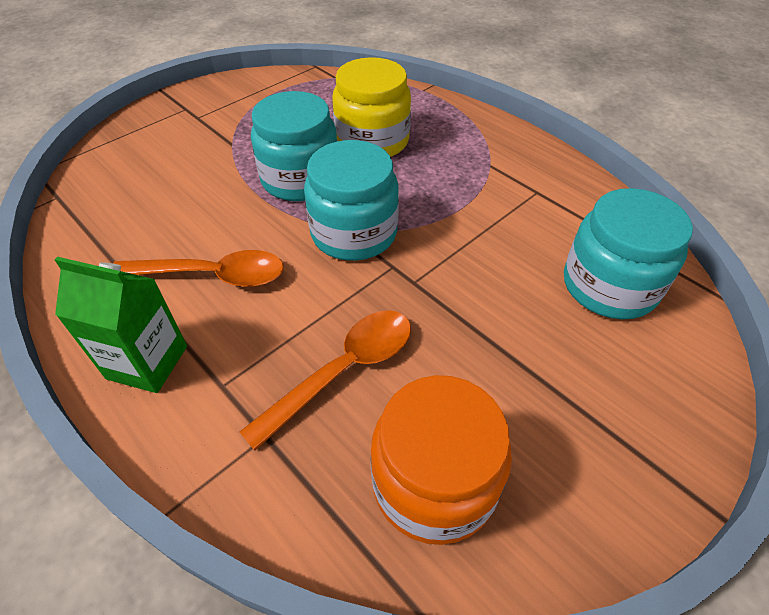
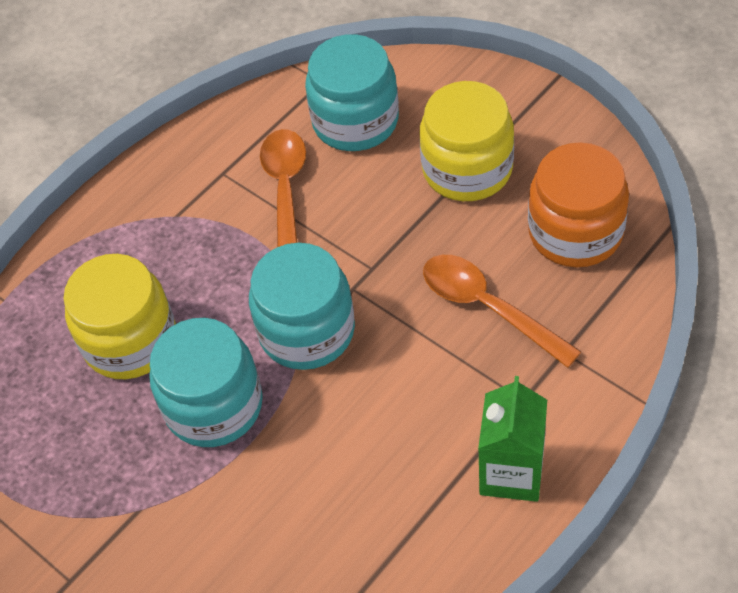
camera: 90 degrees left, 5 degrees up
(212, 275) = (389, 452): orange spoon -> orange spoon (285, 192)
(541, 378) = (467, 169): none -> yellow jar

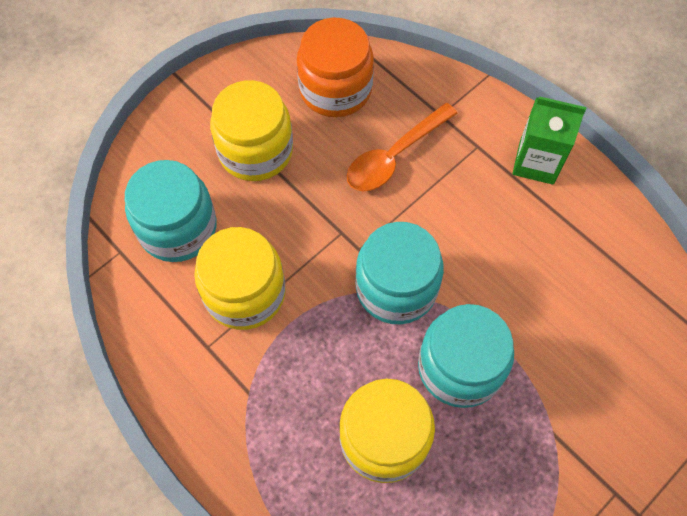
camera: 90 degrees left, 10 degrees up
(285, 192) = (245, 293): orange spoon -> yellow jar

